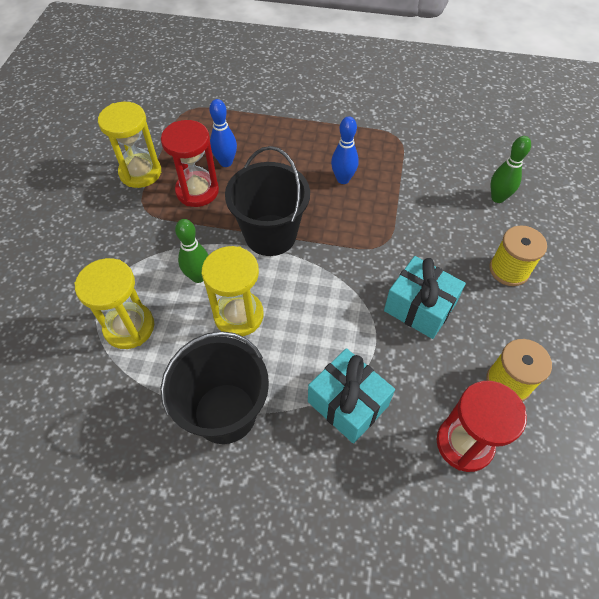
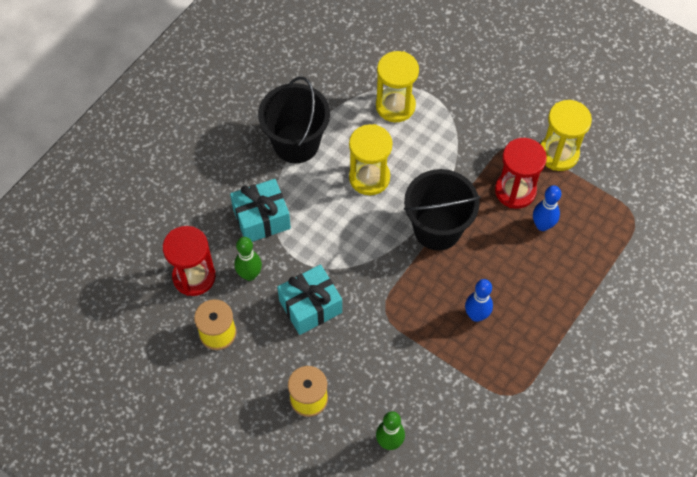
camera: 115 degrees right, 5 degrees up
(198, 277) = (419, 162): green bowling pin -> green bowling pin (250, 274)

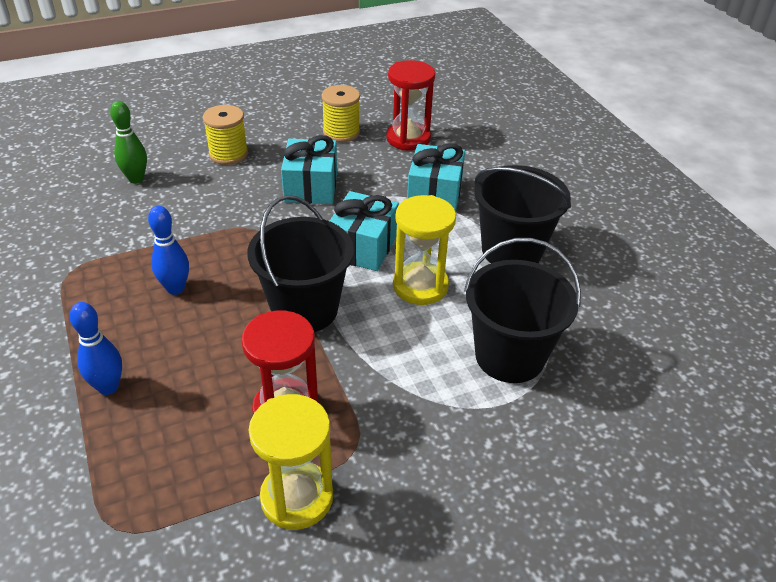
camera: 120 degrees right, 20 degrees down
(250, 274) = (380, 166): green bowling pin -> none
(355, 231) = (363, 247): none -> turquoise gift
(395, 106) = (509, 356): yellow hourglass -> black bucket
(542, 225) = (213, 409): blue bowling pin -> blue bowling pin (108, 387)

